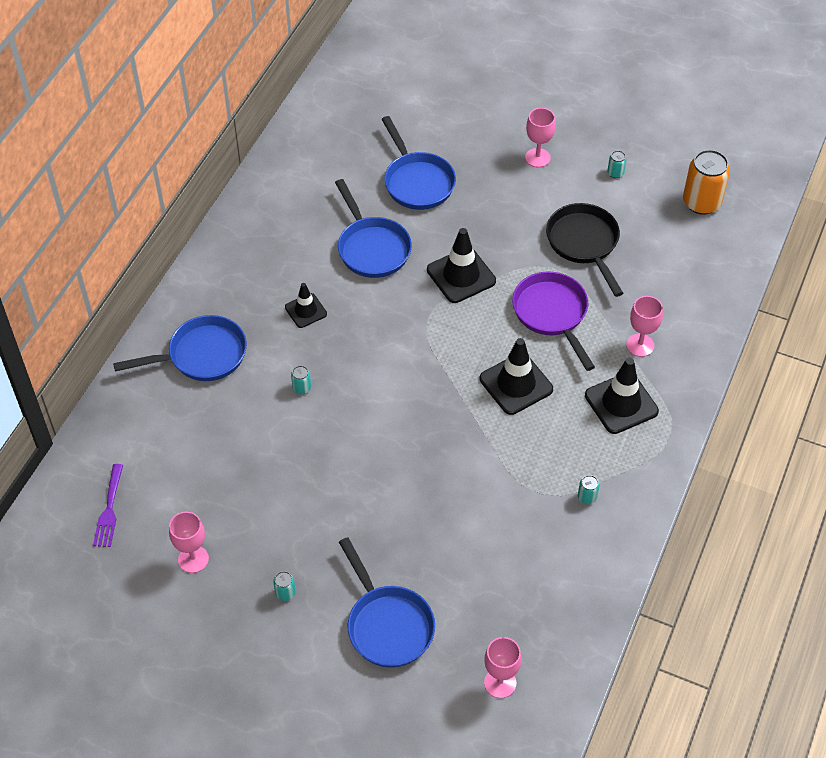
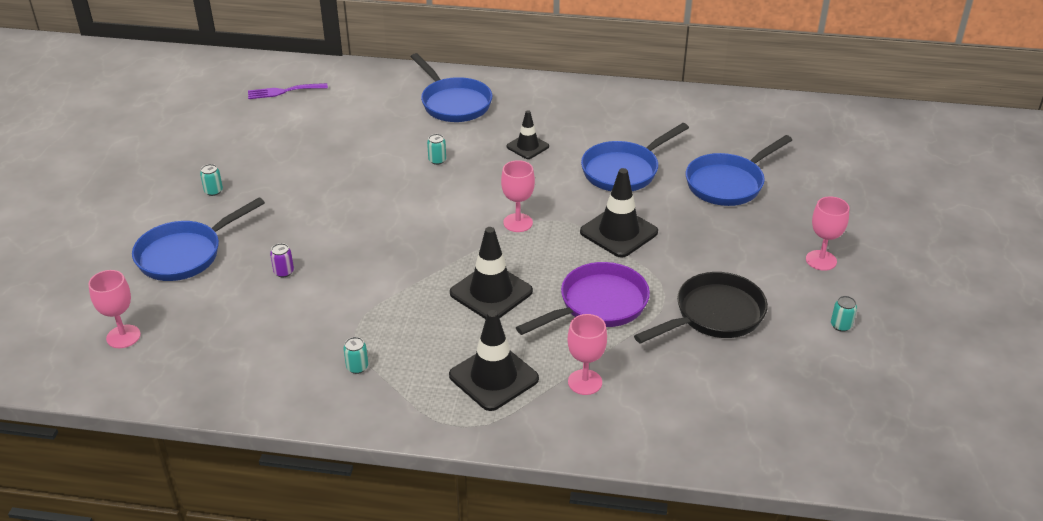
camera: 75 degrees right, 15 degrees down
(193, 559) = (242, 139): pink goblet -> pink goblet (518, 223)
(441, 540) = (284, 272): none -> purple can
(701, 202) = (844, 410): orange can -> none

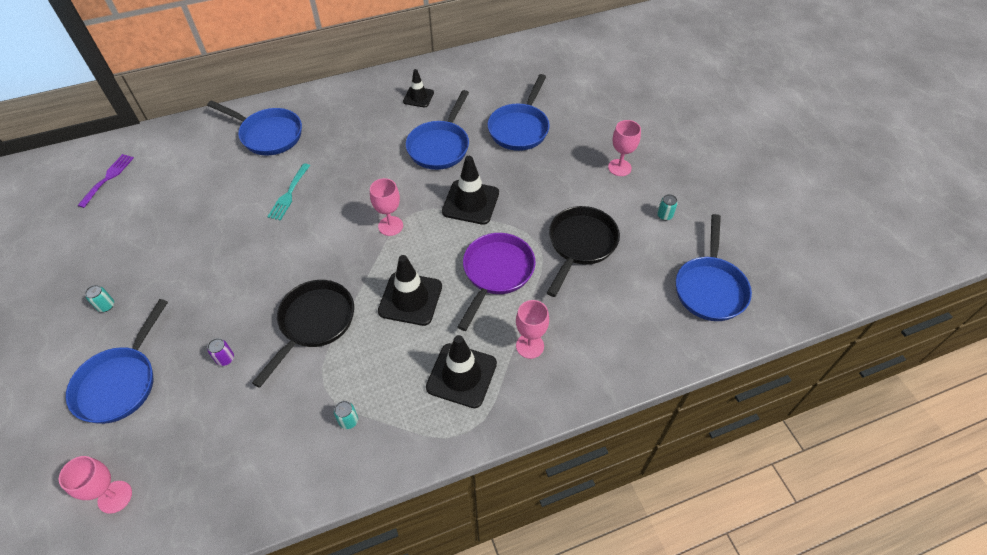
camera: 30 degrees left, 15 degrees up
(283, 91) = (108, 178): purple fork -> purple fork turned 150 degrees clockwise
(383, 276) = (314, 323): none -> black pan
(437, 160) = (289, 194): turquoise can -> turquoise fork
(527, 146) = (354, 153): black traffic cone -> black traffic cone (418, 97)
(841, 415) = (710, 288): none -> blue pan

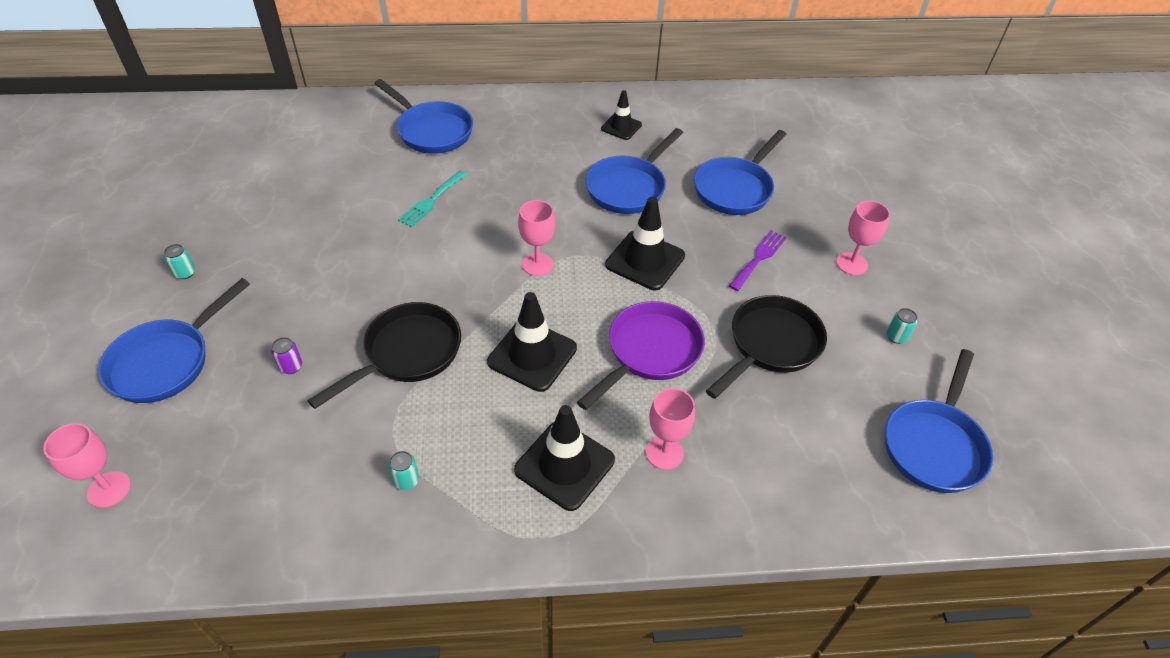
camera: 15 degrees right, 5 degrees down
(108, 178) = (241, 138): purple fork -> purple fork (759, 258)

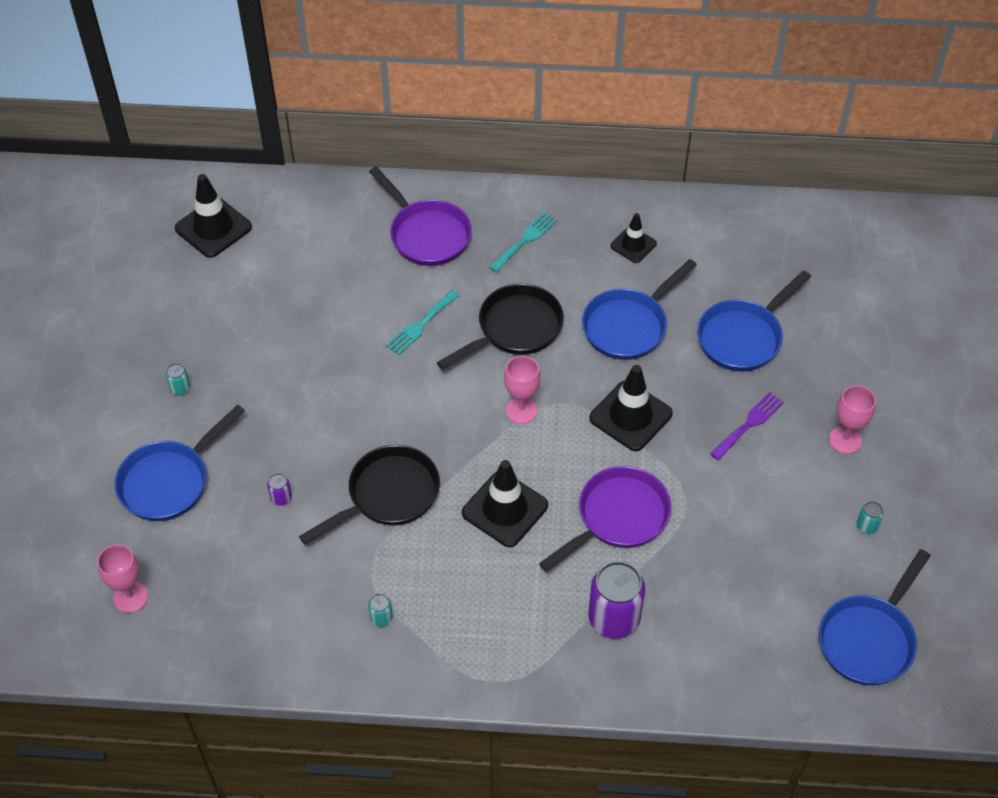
camera: 10 degrees right, 5 degrees up
(432, 131) = (427, 234): blue pan -> purple pan
(523, 129) = (525, 240): none -> turquoise fork
(564, 465) = (521, 620): black traffic cone -> black traffic cone (213, 228)
(664, 453) = (614, 618): pink goblet -> purple can
(771, 345) = (738, 522): black pan -> black pan (515, 329)

